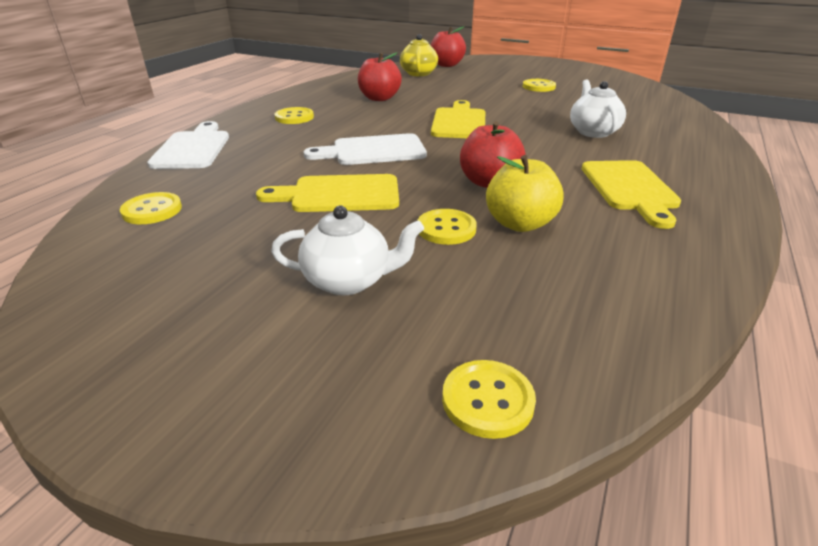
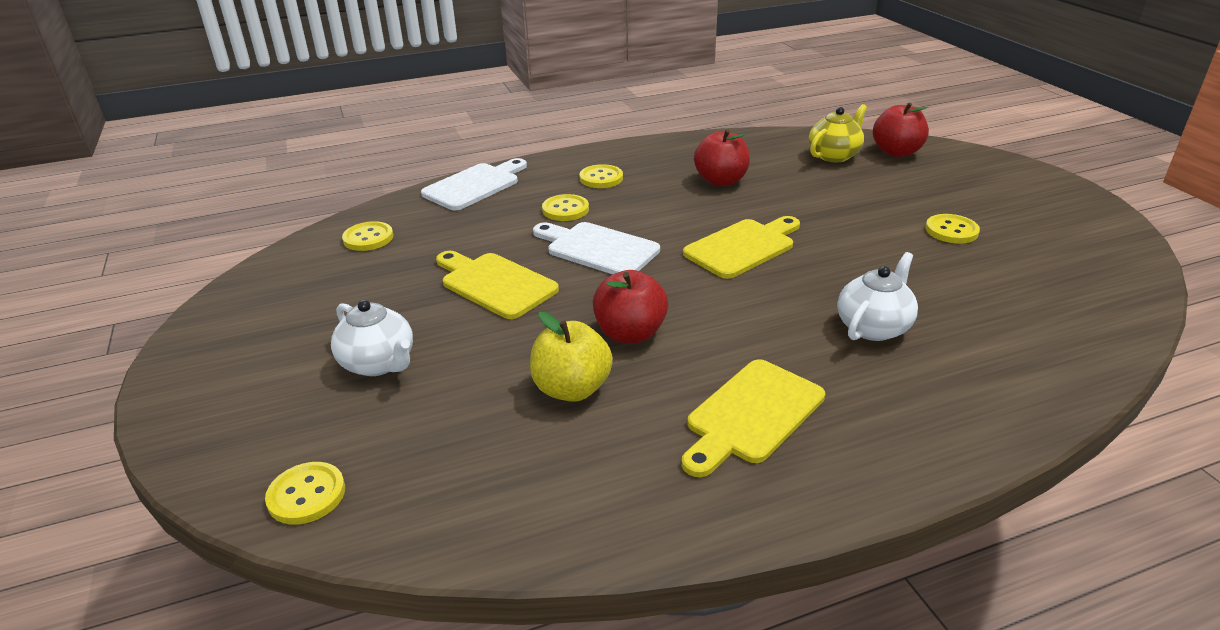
camera: 45 degrees right, 0 degrees up
(446, 229) = (510, 360): yellow button -> yellow button (565, 209)

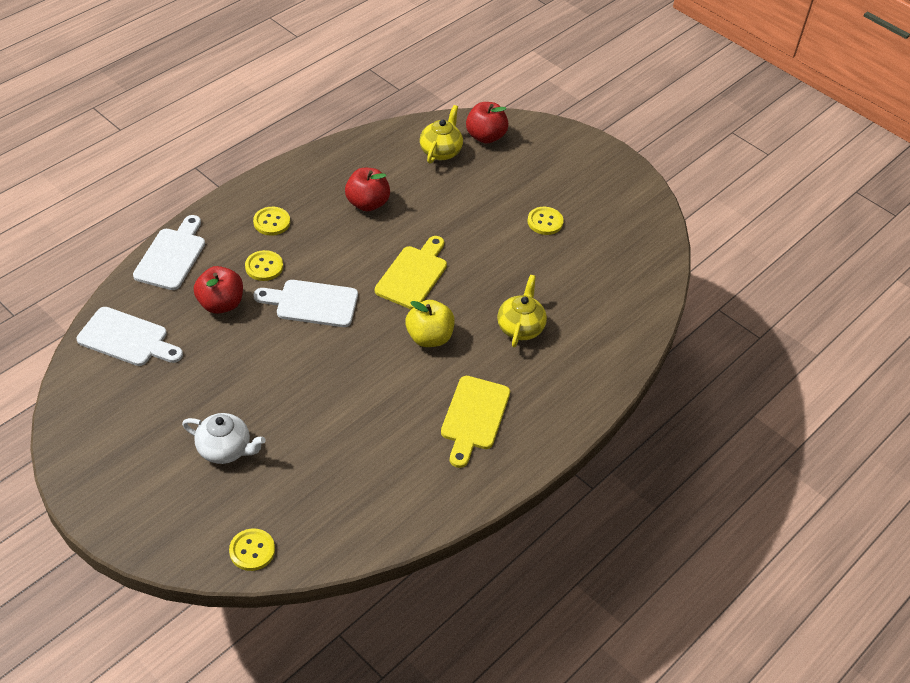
camera: 30 degrees left, 15 degrees up
(368, 238) = (127, 339): yellow button -> white cutting board
(495, 284) = (258, 358): yellow cutting board -> none
(572, 389) = (362, 431): yellow apple -> yellow apple (429, 337)
(630, 333) = (375, 376): red apple -> red apple (220, 304)
(873, 327) = (520, 327): white teapot -> yellow teapot

